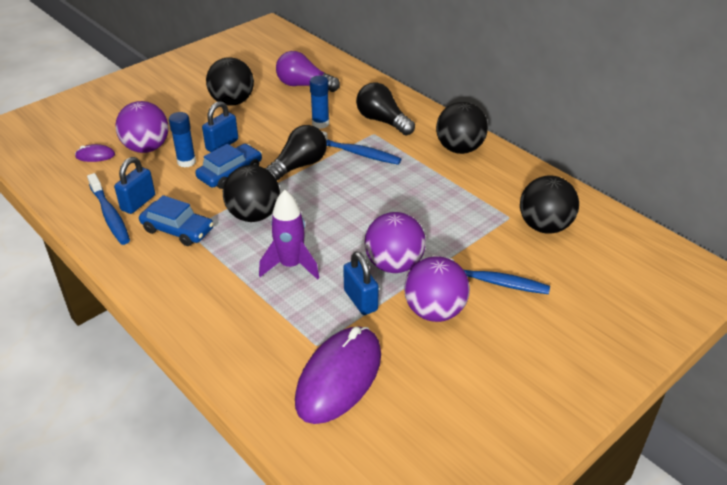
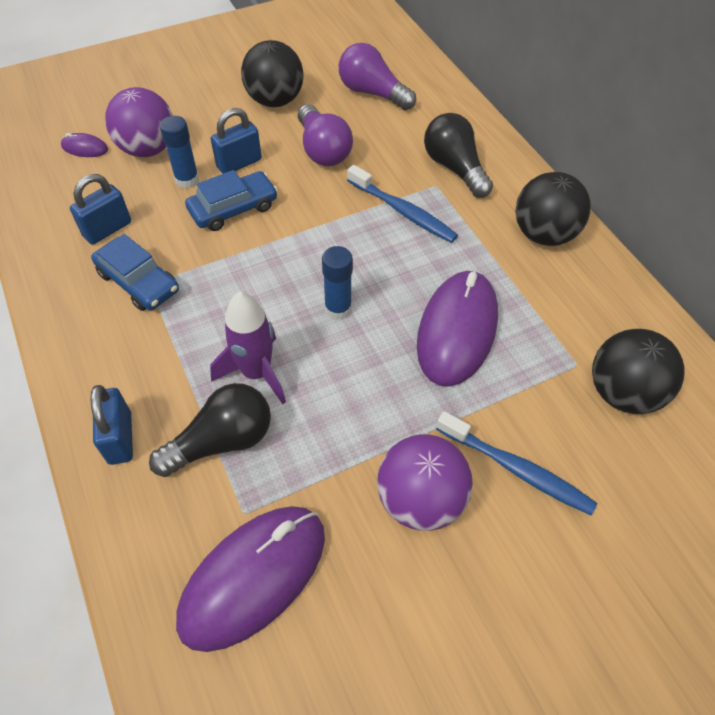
camera: 15 degrees right, 15 degrees up
(110, 215) = (68, 240): blue toothbrush -> none
(254, 215) = (239, 281): black ball -> none
(282, 126) = (323, 150): none -> purple light bulb
(298, 166) = (322, 216): black light bulb -> black light bulb (222, 441)
(320, 123) = (372, 156): blue glue stick -> blue glue stick (338, 309)
(360, 300) = (326, 454): blue padlock -> blue padlock (120, 438)
(394, 264) = (391, 406): purple ball -> none
(422, 214) = (457, 330): none -> purple mouse

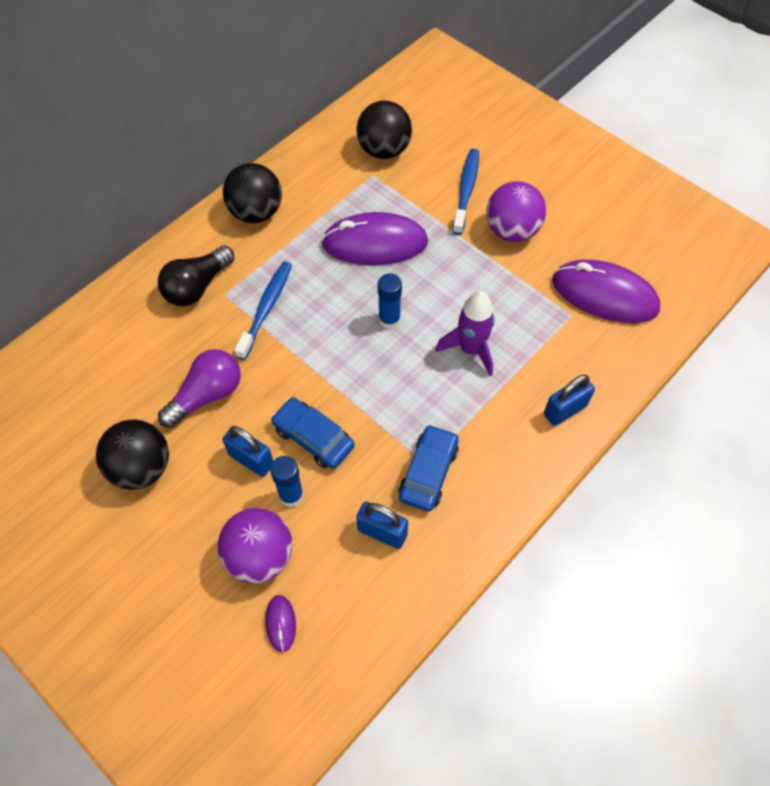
camera: 110 degrees left, 5 degrees up
(222, 441) = (533, 348): black light bulb -> none
(372, 93) = (103, 383): purple light bulb -> none

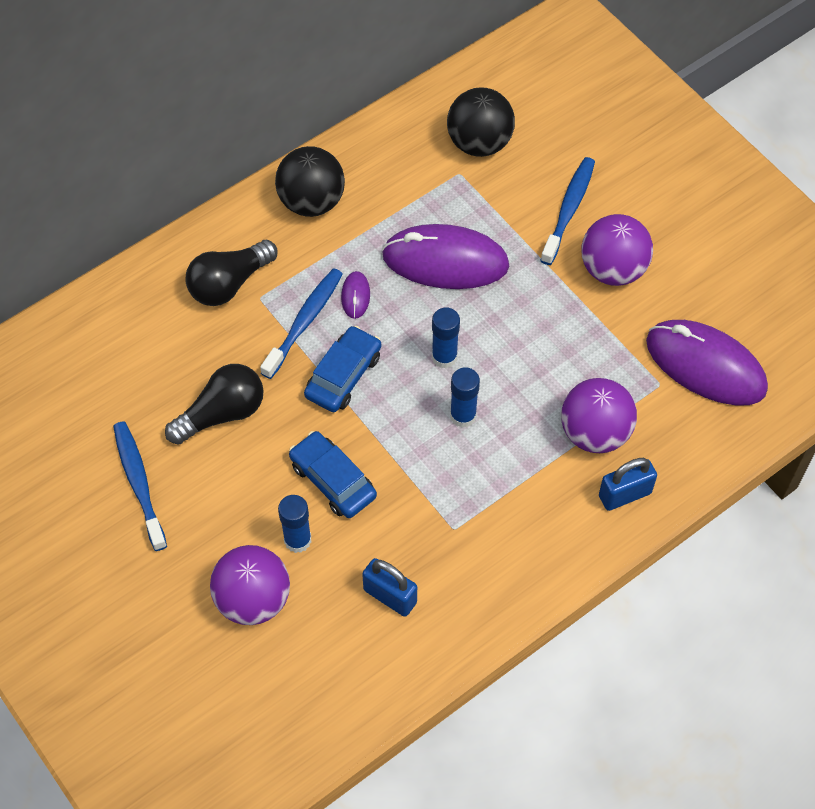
camera: 10 degrees right, 0 degrees up
(141, 468) = (139, 484): black ball -> blue toothbrush
(207, 395) = (222, 413): purple light bulb -> black light bulb
(251, 459) = (260, 494): blue padlock -> none
(280, 623) = (264, 673): purple mouse -> purple mouse (355, 296)
(414, 365) = (463, 416): none -> blue glue stick
(428, 472) = (454, 539): blue car -> blue car (343, 375)
(470, 349) = (531, 407): purple rocket -> none
(528, 362) = (595, 432): none -> purple ball

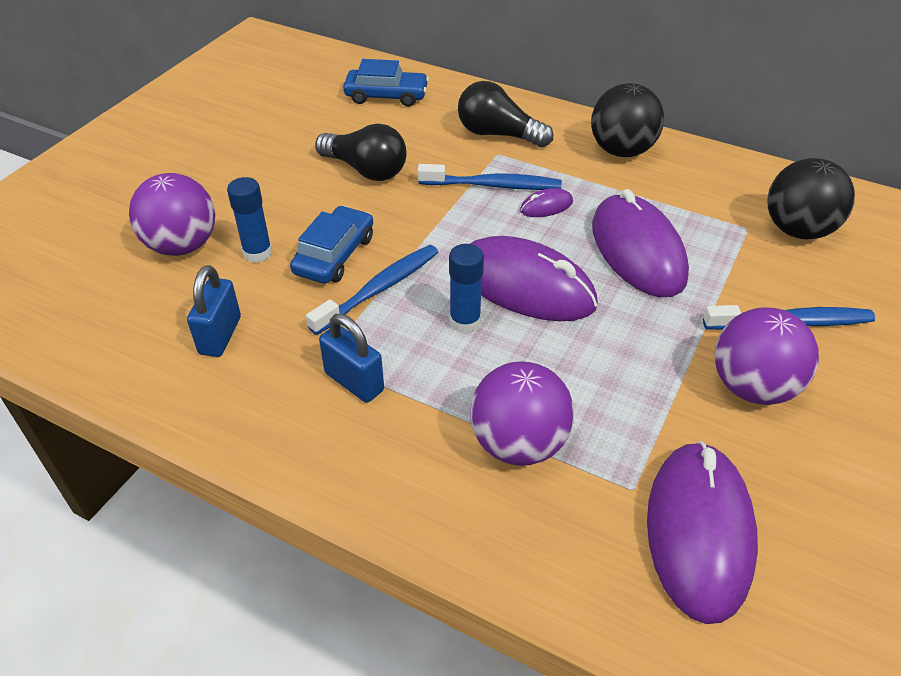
camera: 65 degrees right, 15 degrees down
(139, 484) = (272, 150): blue toothbrush -> blue toothbrush (379, 289)
(343, 375) = (454, 226): blue car -> blue car (386, 96)
(444, 357) = (525, 286): blue glue stick -> purple mouse
(624, 494) = (450, 504): blue padlock -> blue padlock (354, 382)

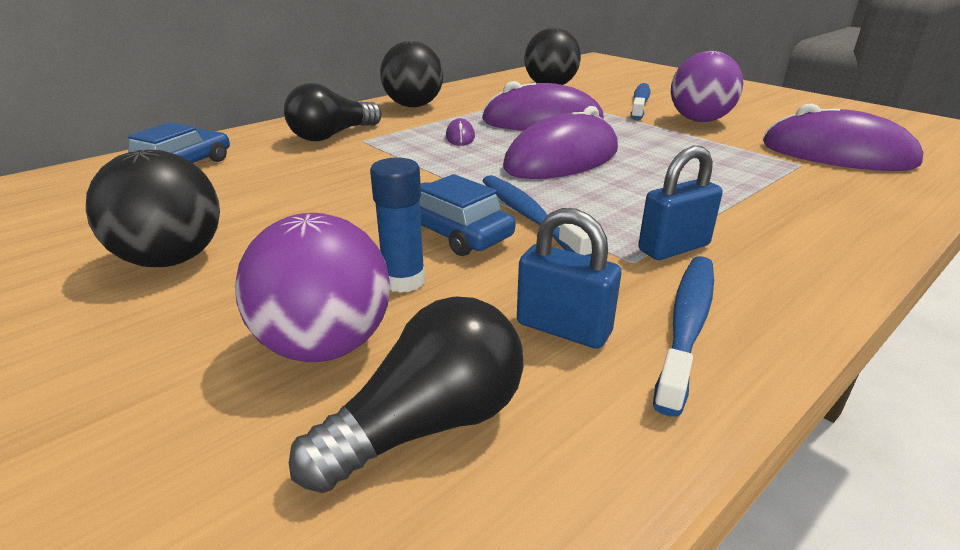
camera: 70 degrees left, 15 degrees down
(254, 155) = (172, 259): none -> black ball
(366, 170) = (309, 196): black light bulb -> black light bulb (428, 424)
(465, 322) = (599, 187): blue glue stick -> none
(493, 185) = (409, 148): blue toothbrush -> blue toothbrush (687, 326)
(518, 443) = (759, 190): purple ball -> none

